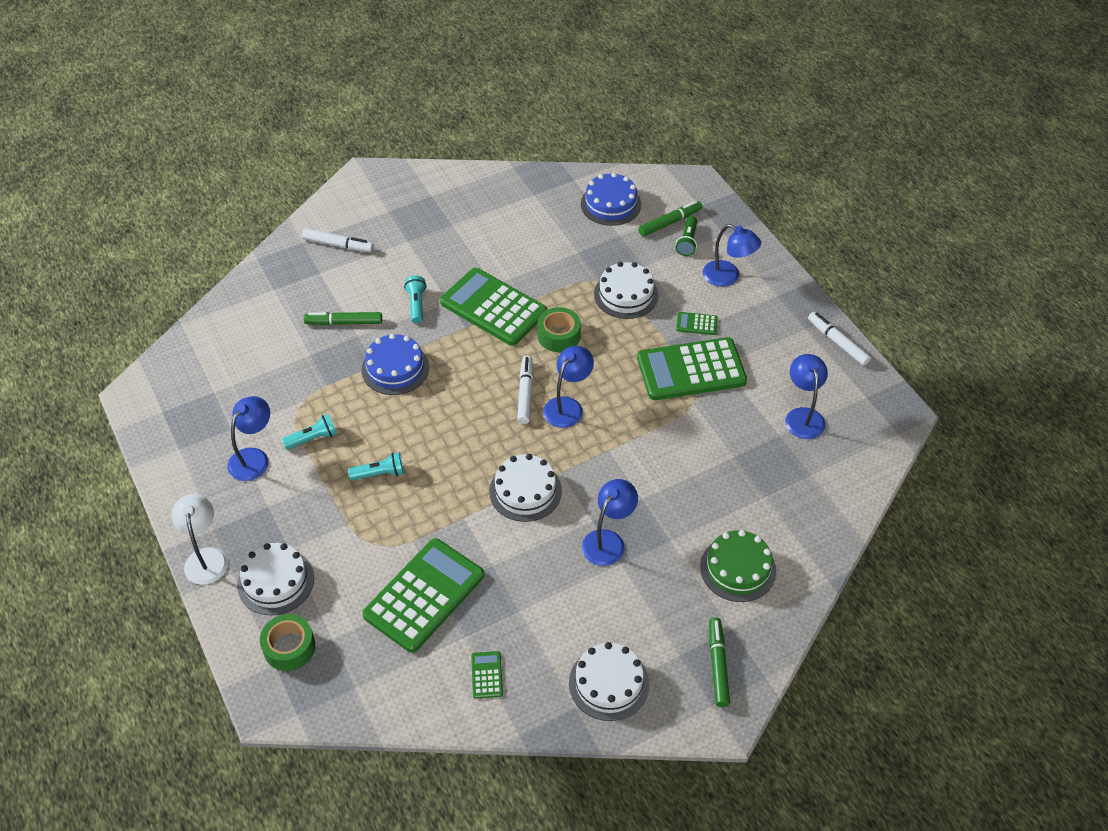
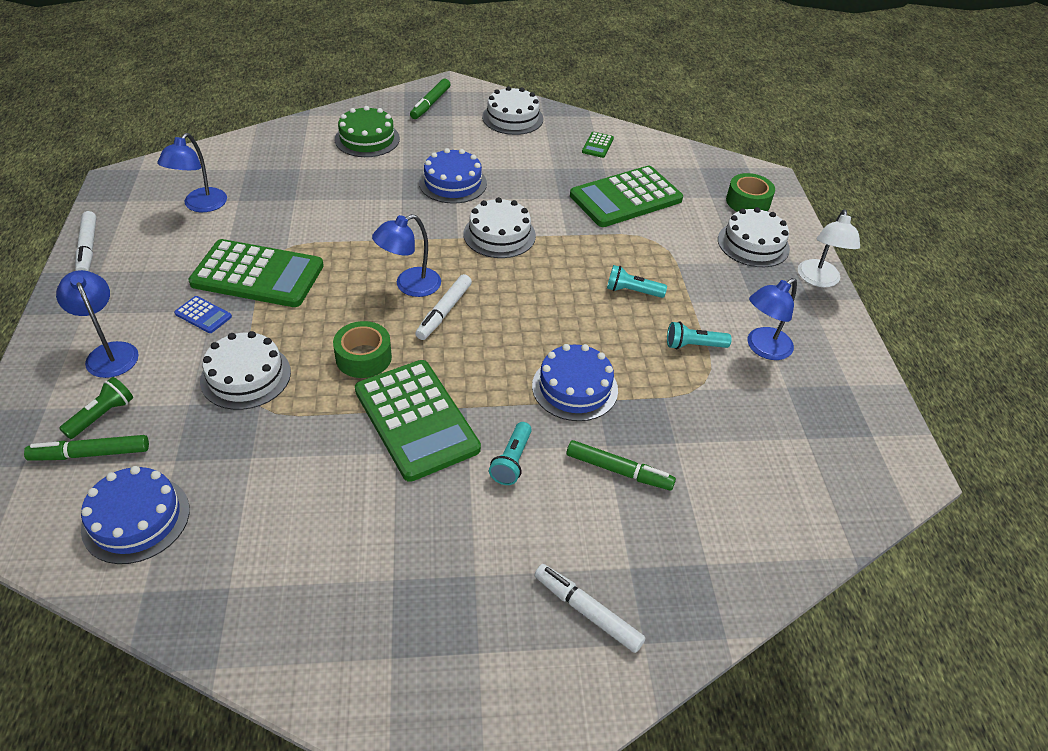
camera: 160 degrees left, 5 degrees down
(608, 540) = (452, 183): blue lamp -> blue cake
(696, 324) = (203, 315): green calculator -> blue calculator

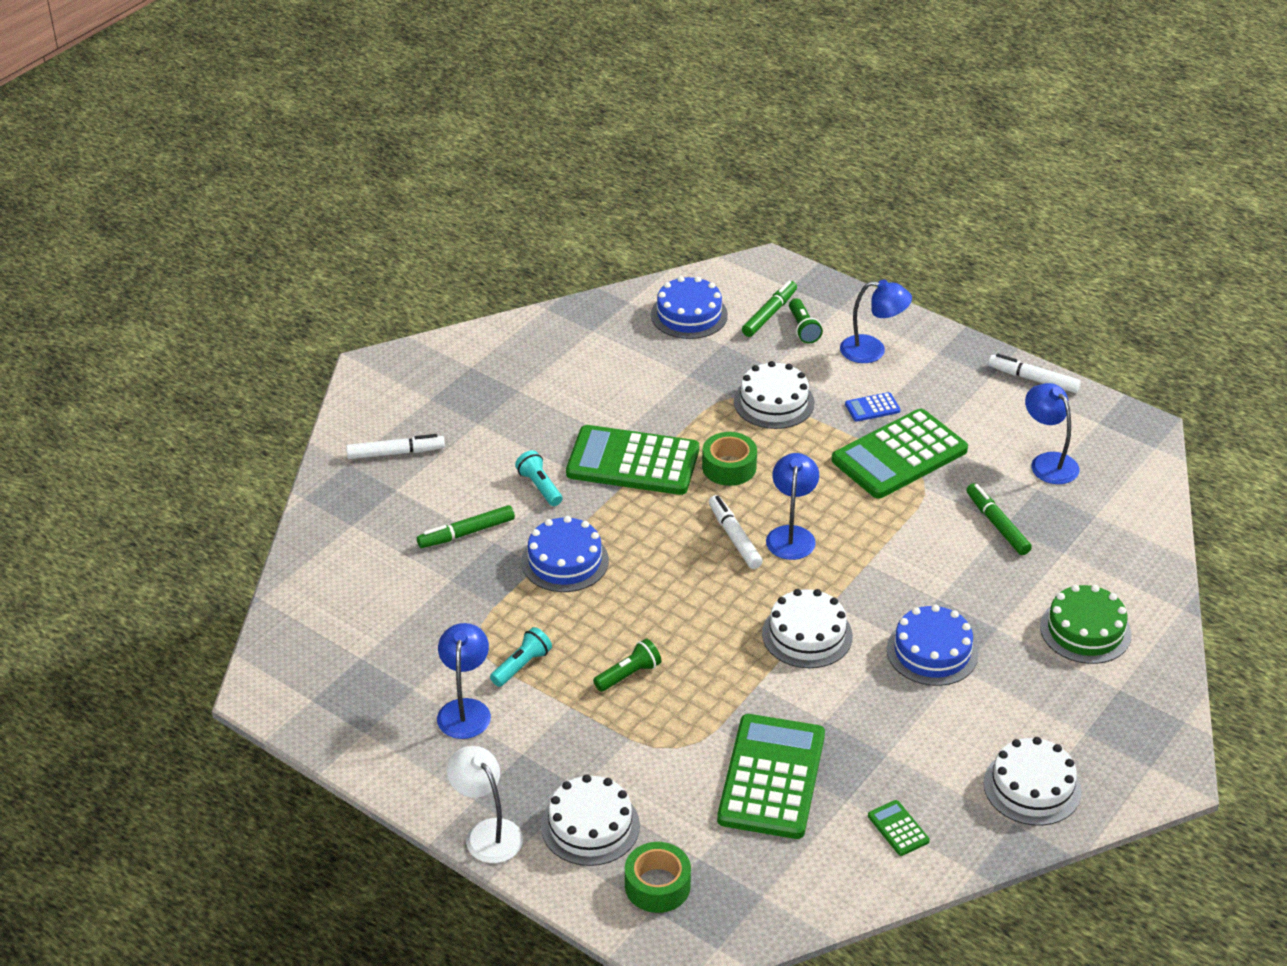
camera: 135 degrees right, 5 degrees down
(430, 104) = (1130, 728): green marker -> green marker (997, 524)
(632, 291) = (628, 675): turquoise flashlight -> green flashlight

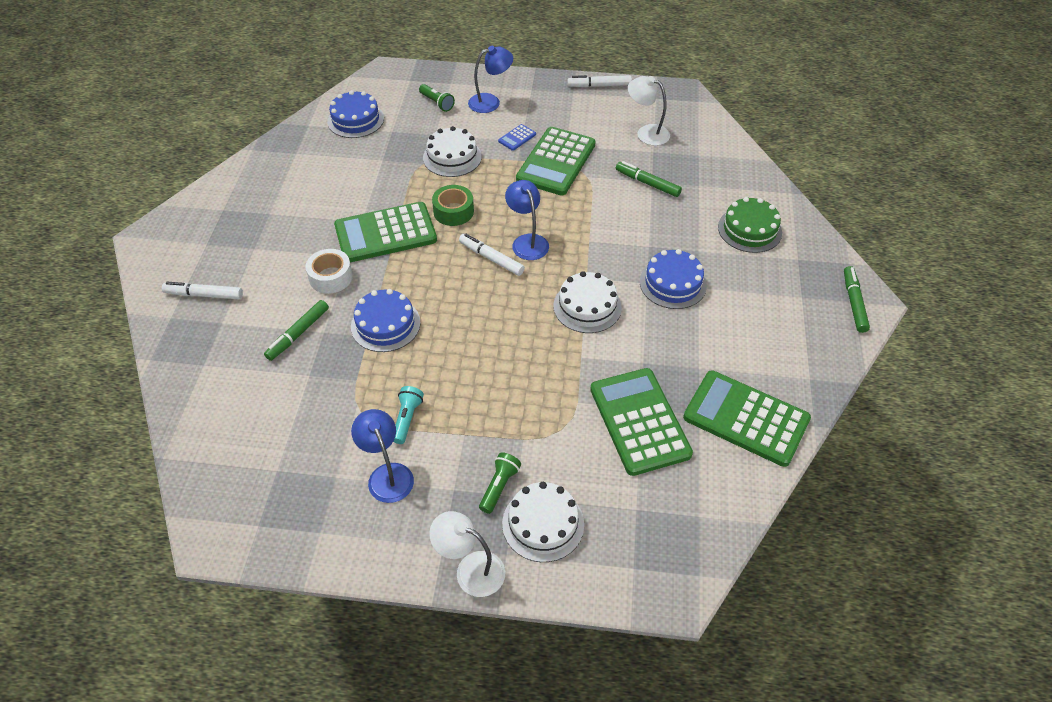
camera: 30 degrees left, 10 degrees up
(395, 453) = (204, 295): white marker -> white marker turned 135 degrees counterclockwise
(539, 487) = (331, 277): turquoise flashlight -> white tape
(628, 675) = (489, 390): green flashlight -> green flashlight (499, 486)
(657, 885) = (623, 547): green tape -> none
(769, 314) = (409, 101): green marker -> green marker (854, 303)
(898, 828) = (746, 418): green calculator -> green calculator, size x2.42
(1032, 787) = (801, 348): white cake -> none
(1048, 462) = (646, 133): blue lamp -> white lamp

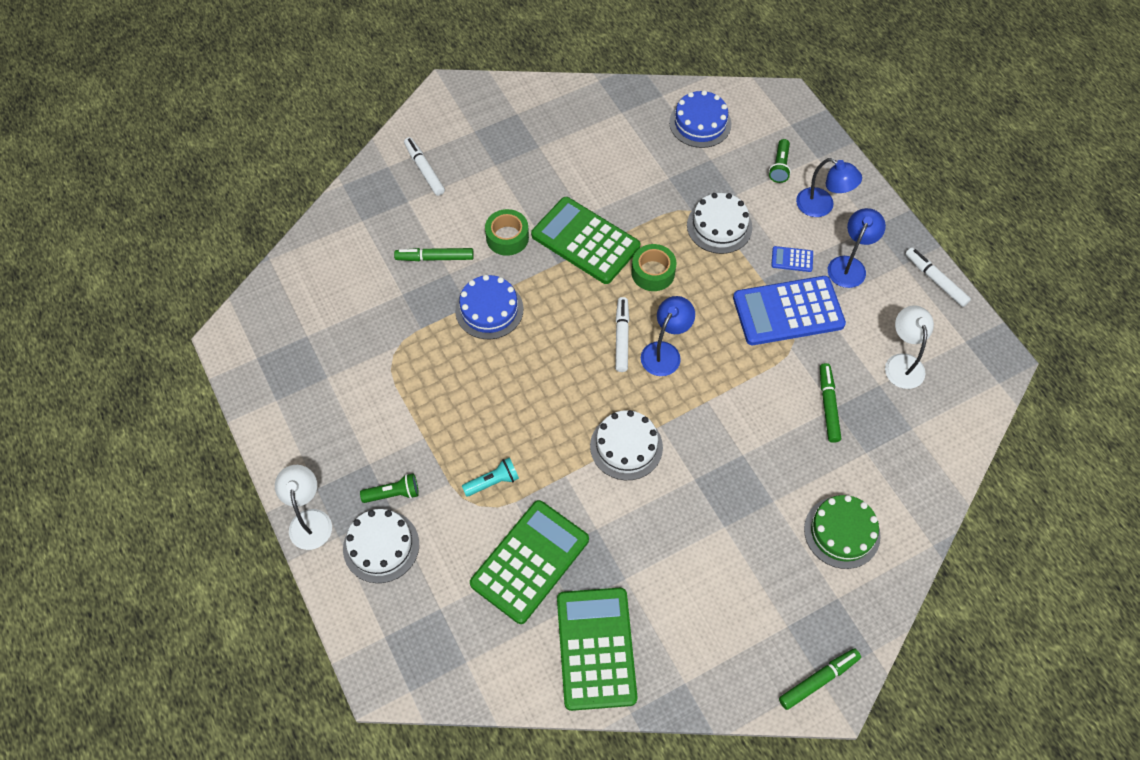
camera: 55 degrees right, 10 degrees up
(331, 277) = (507, 237): white tape -> green tape
(387, 474) = (351, 409): blue lamp -> blue lamp (849, 265)
(407, 419) = (410, 388): turquoise flashlight -> turquoise flashlight (493, 482)
(556, 162) = (788, 311): green calculator -> blue calculator
(673, 283) = (711, 501): blue cake -> none

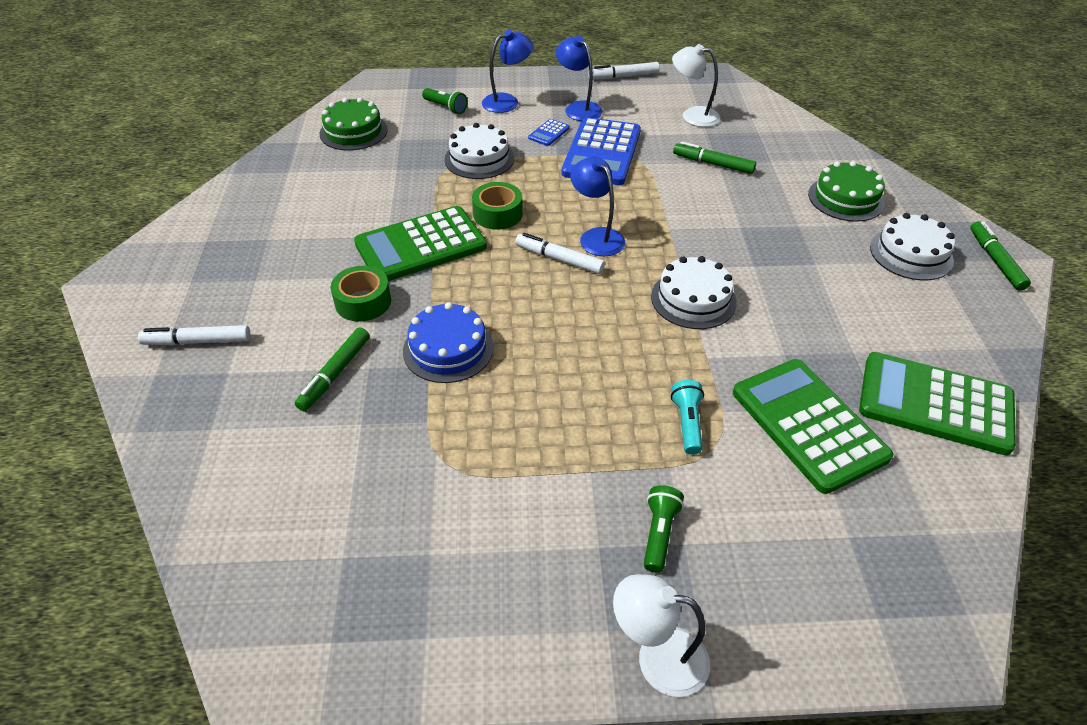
camera: 65 degrees left, 15 degrees down
(381, 546) = (734, 575): white cake -> white cake (911, 254)
(700, 123) = (353, 132): blue cake -> green cake

